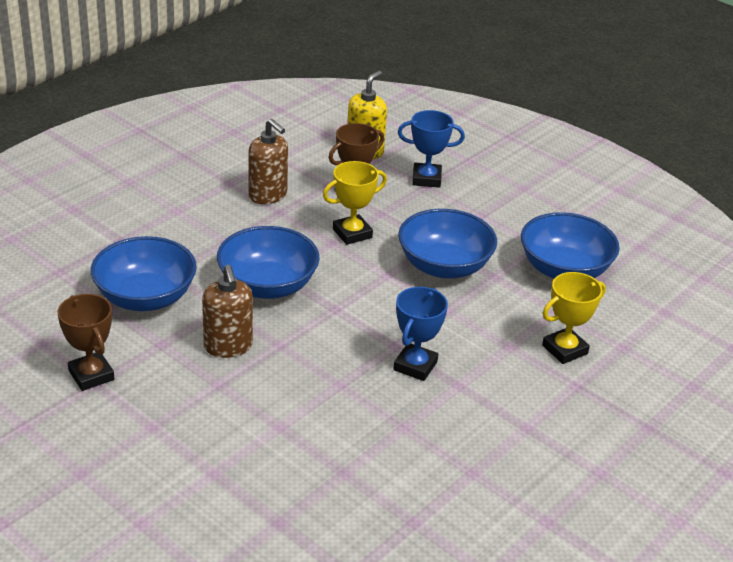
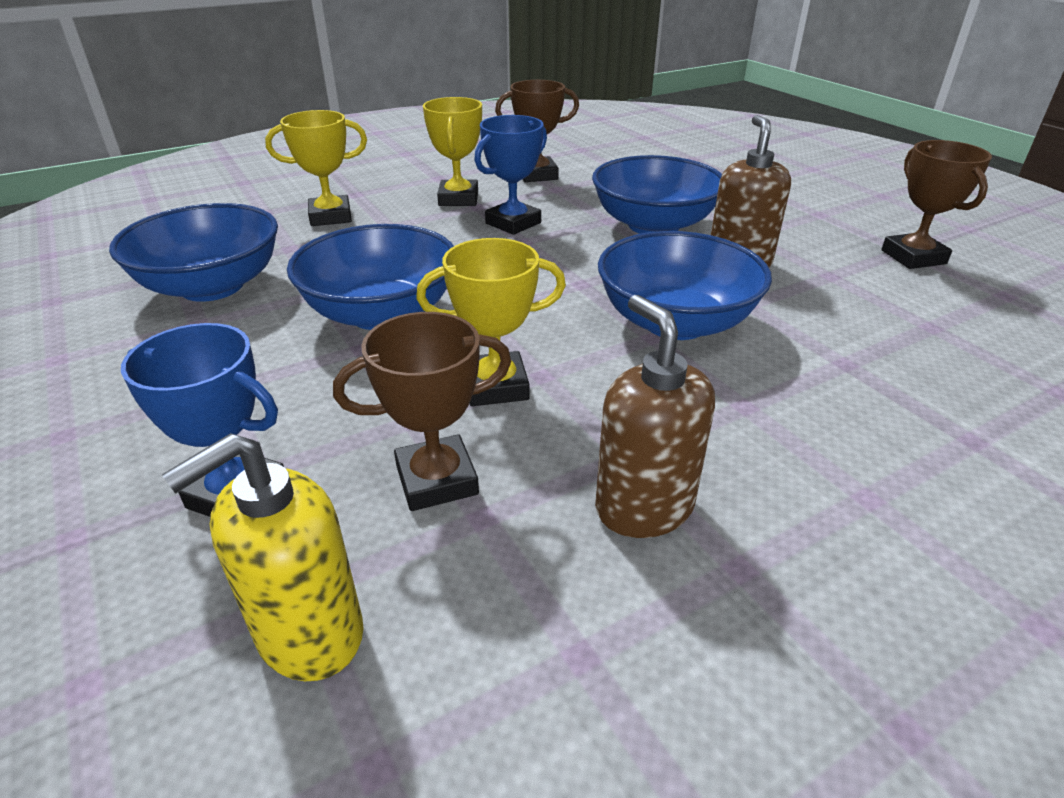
camera: 160 degrees left, 0 degrees up
(145, 297) = (875, 331): blue bowl -> blue bowl (653, 225)
(434, 449) = (537, 175): none -> brown trophy
(482, 393) = (458, 199): none -> yellow trophy

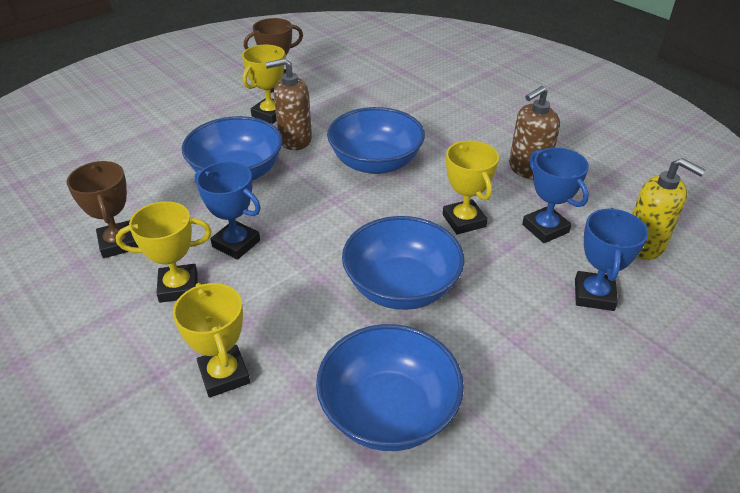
camera: 100 degrees left, 5 degrees up
(436, 480) = (545, 228): brown trophy -> blue trophy
(811, 248) = (270, 114): none -> yellow trophy

